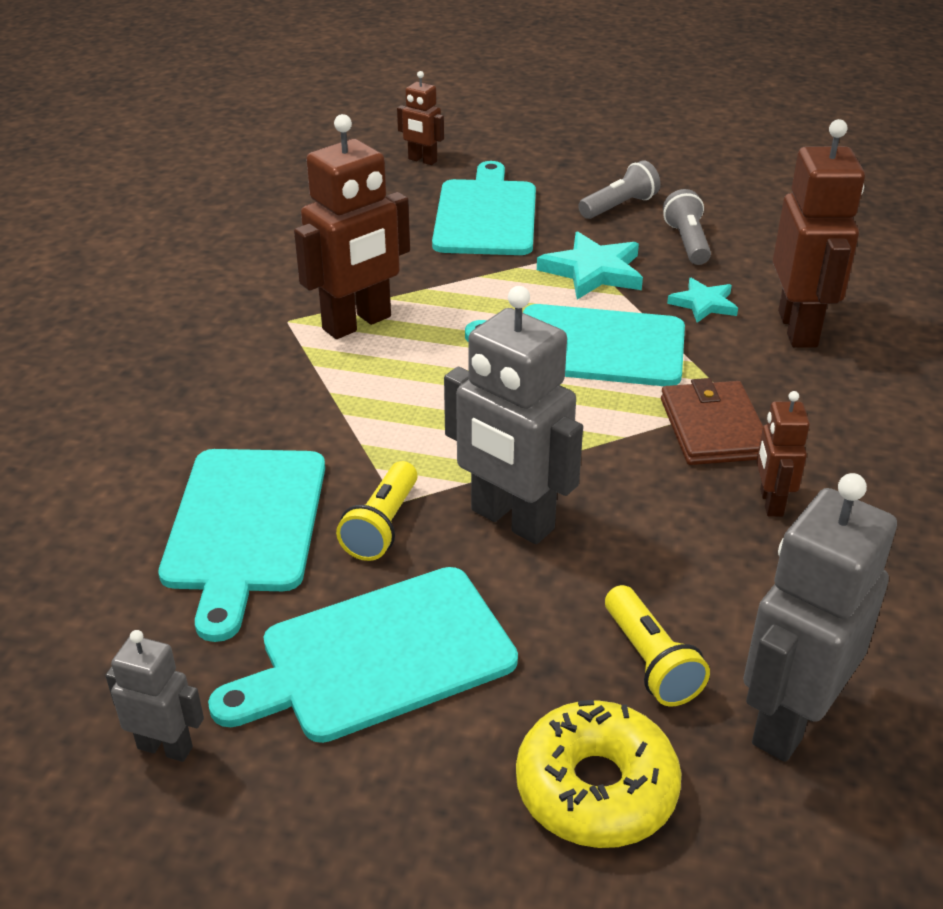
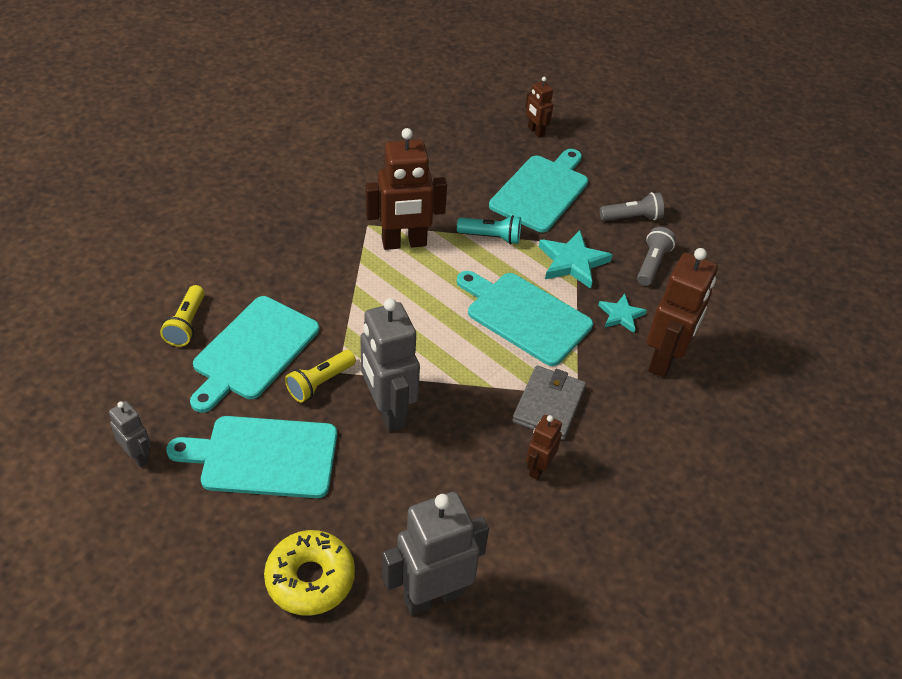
camera: 25 degrees right, 10 degrees up
(467, 279) = (491, 237): none -> turquoise flashlight
(650, 661) = (391, 527): yellow flashlight -> yellow flashlight (186, 324)
(713, 428) = (549, 405): brown wallet -> grey wallet

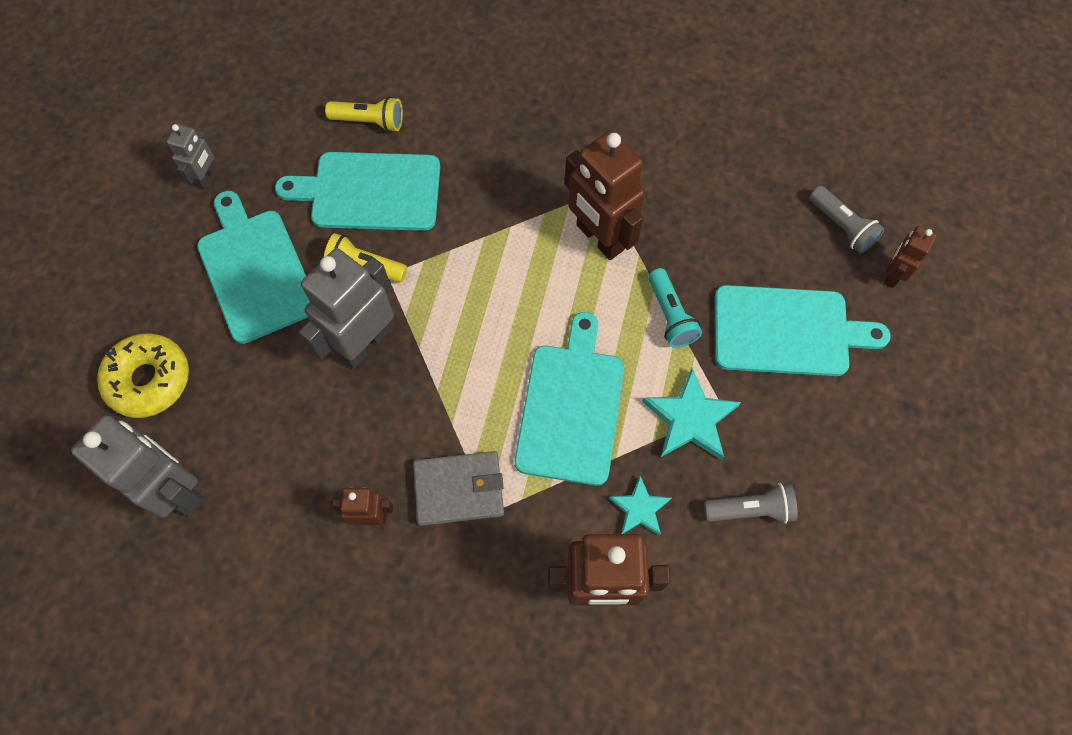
camera: 65 degrees right, 20 degrees up
(186, 324) = (369, 121): yellow flashlight -> yellow flashlight turned 150 degrees counterclockwise
(632, 218) = (817, 452): grey flashlight -> grey flashlight (841, 226)

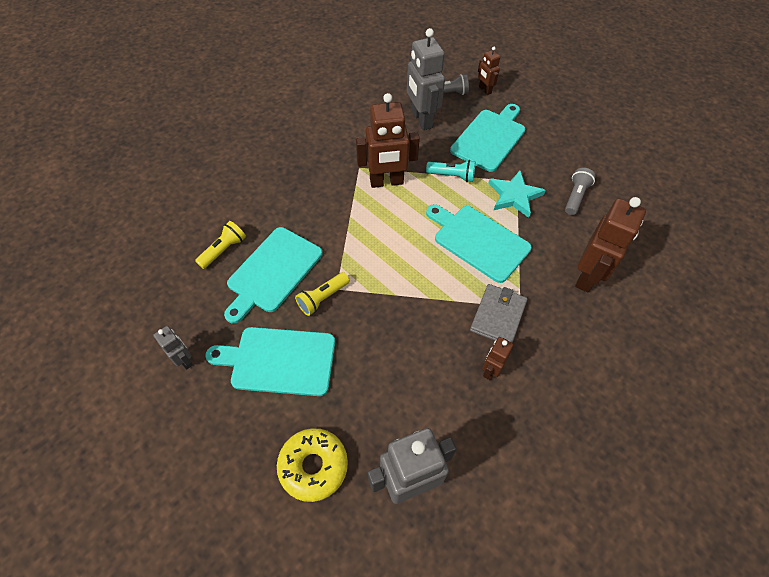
camera: 60 degrees left, 10 degrees down
(364, 343) = (374, 321): grey robot -> grey robot (421, 120)
(639, 508) = (552, 239): turquoise star -> none

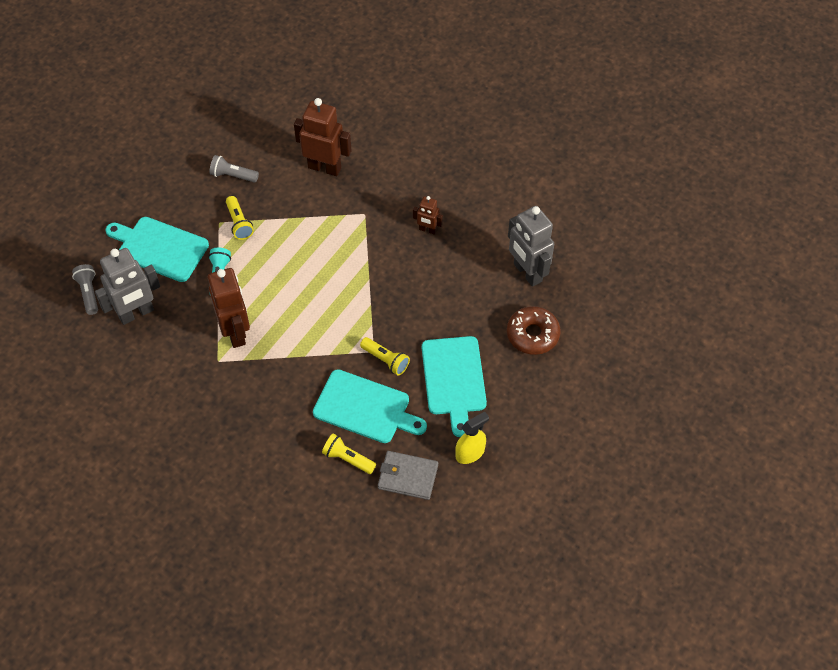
camera: 100 degrees left, 0 degrees up
(185, 360) = (470, 453): grey robot -> yellow spray bottle
(313, 466) = (532, 335): yellow donut -> brown donut
(478, 241) = (299, 248): turquoise cutting board -> none
(484, 90) = (80, 258): brown robot -> none
(498, 316) = (377, 228): grey wallet -> grey wallet (407, 476)
(514, 196) = (239, 223): turquoise star -> yellow flashlight

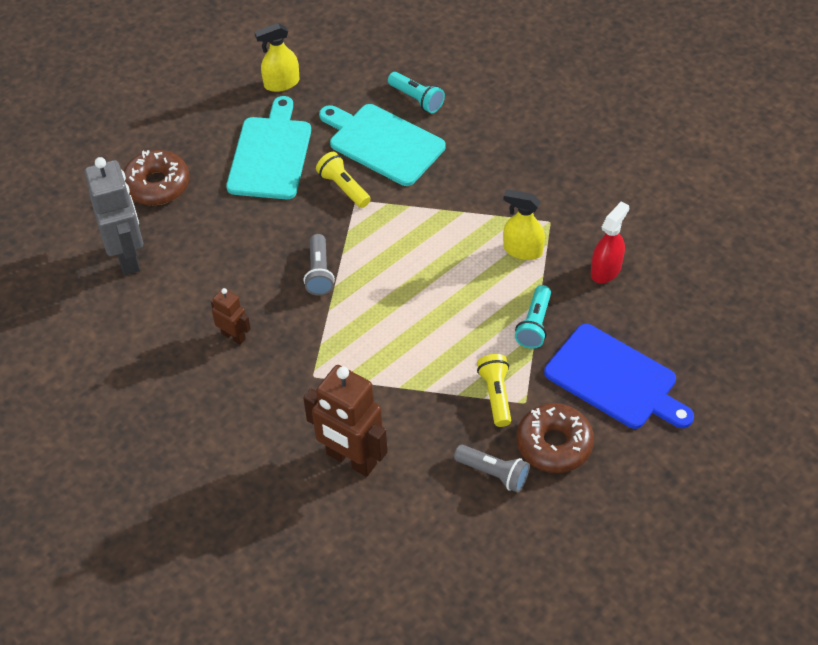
camera: 165 degrees left, 5 degrees down
(89, 293) = (716, 334): grey flashlight -> grey flashlight (319, 272)
(136, 313) = (651, 296): grey robot -> none
(159, 248) = (615, 379): turquoise cutting board -> blue cutting board
(171, 328) = (606, 270): none -> red spray bottle
(196, 199) = (554, 444): none -> brown donut
(236, 332) = (522, 250): brown robot -> yellow spray bottle
(348, 459) = (416, 99): yellow flashlight -> turquoise flashlight
(407, 476) = (356, 74): grey wallet -> none

